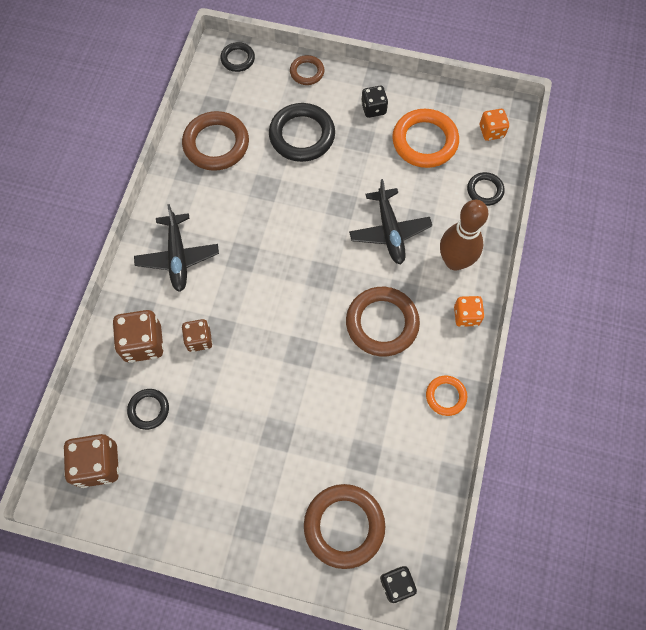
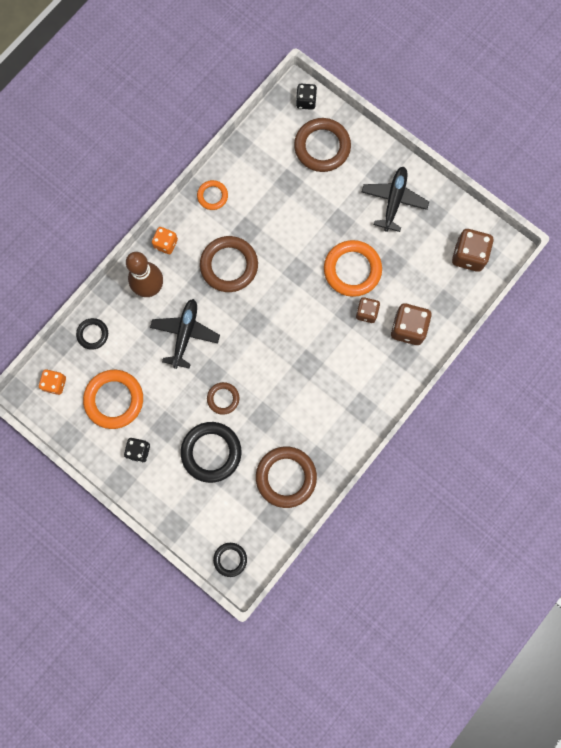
camera: 155 degrees left, 10 degrees up
(149, 409) = (421, 277): black ring -> none
(178, 257) = (357, 386): black plane -> black plane (394, 200)
(236, 382) = (352, 270): none -> orange ring
(307, 72) = (176, 516): brown ring -> brown ring (223, 398)

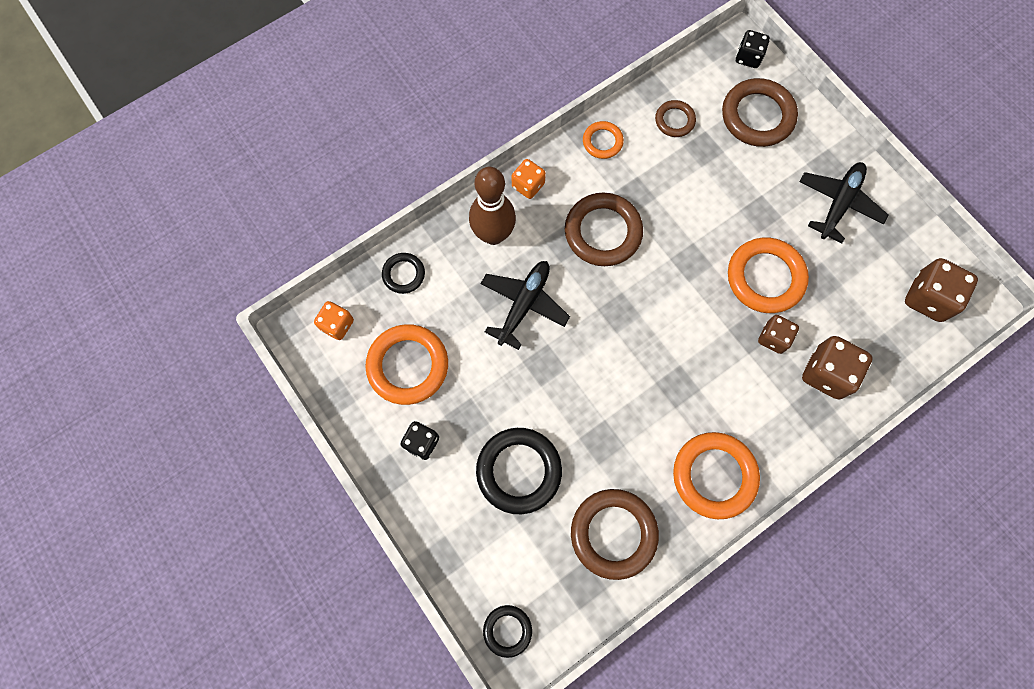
camera: 15 degrees right, 5 degrees down
(223, 398) = (553, 402): brown ring -> brown ring (674, 120)
(345, 420) = (714, 475): none -> orange ring

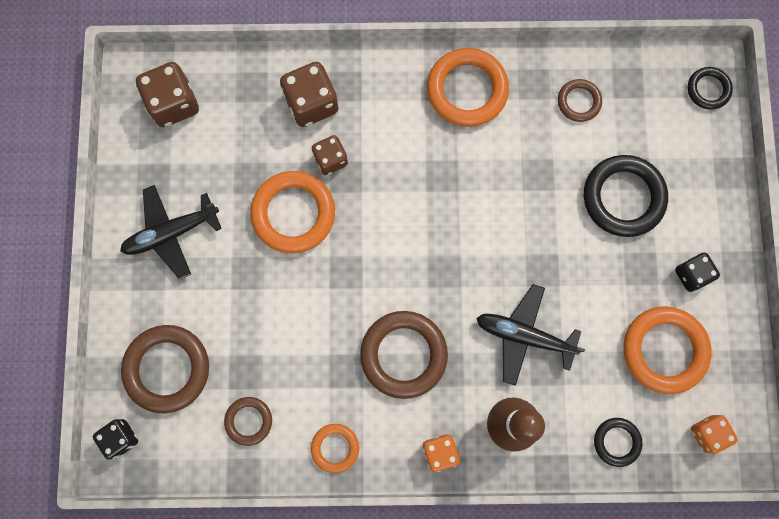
camera: 145 degrees left, 5 degrees up
(524, 304) = (524, 336): black plane -> black plane turned 45 degrees clockwise
(613, 533) = (578, 102): brown ring -> brown ring, size x0.54

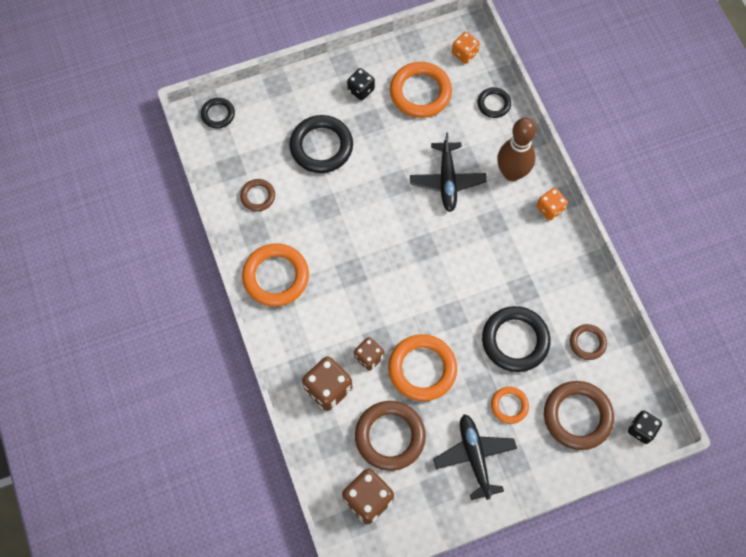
camera: 110 degrees left, 10 degrees down
(171, 233) = (474, 456): black plane -> black plane turned 150 degrees counterclockwise
(285, 334) = (515, 340): none -> black ring
(335, 448) = (578, 277): orange ring -> orange ring (509, 405)
(403, 355) = (494, 254): brown ring -> brown ring (390, 436)

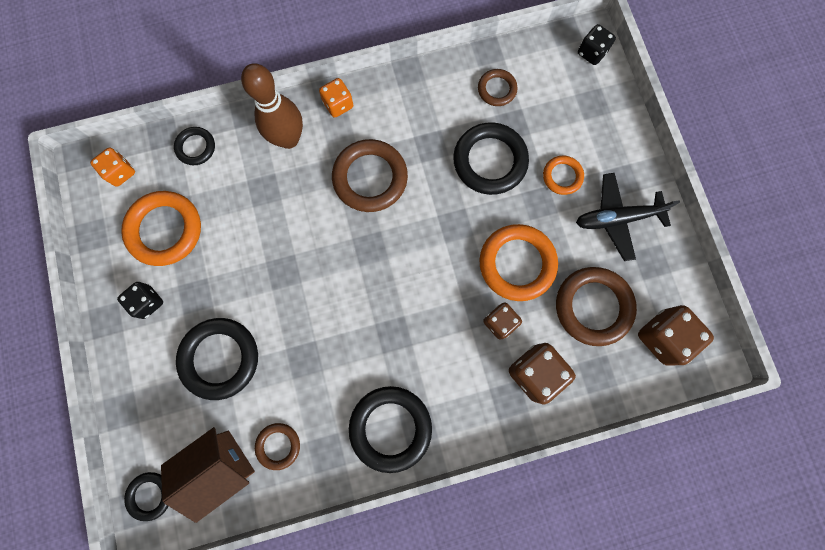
camera: 85 degrees left, 10 degrees up
(240, 158) = (220, 466): none -> brown house
(276, 277) = (390, 428): orange ring -> black ring
(447, 180) = (288, 211): black plane -> none
(577, 416) = (576, 111): brown ring -> brown ring (370, 178)

